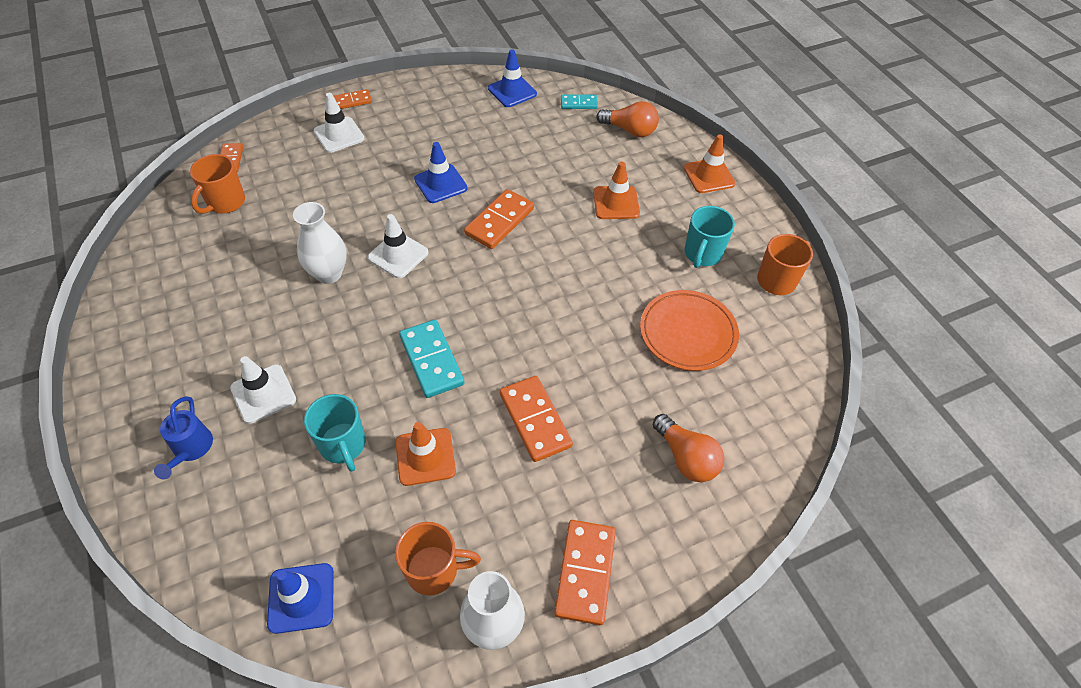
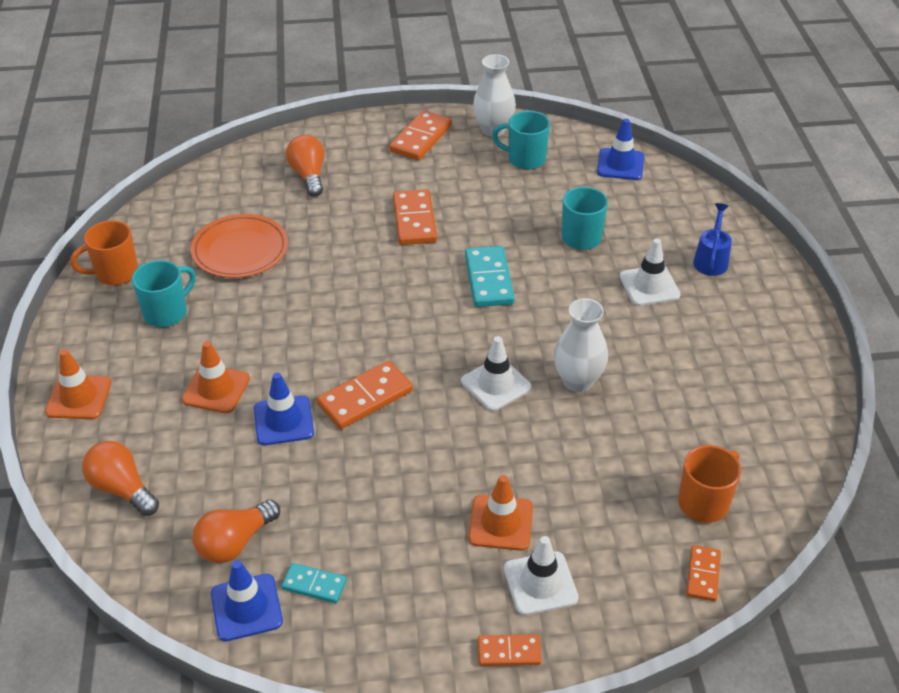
camera: 160 degrees left, 10 degrees down
(425, 456) = (514, 216): orange traffic cone -> orange traffic cone (501, 523)
(434, 570) = (525, 159): orange mug -> turquoise mug
(440, 184) = (417, 465): blue traffic cone -> blue traffic cone (283, 421)
(538, 118) = (235, 543): none -> orange light bulb
(579, 103) = (160, 556): turquoise domino -> turquoise domino (314, 585)

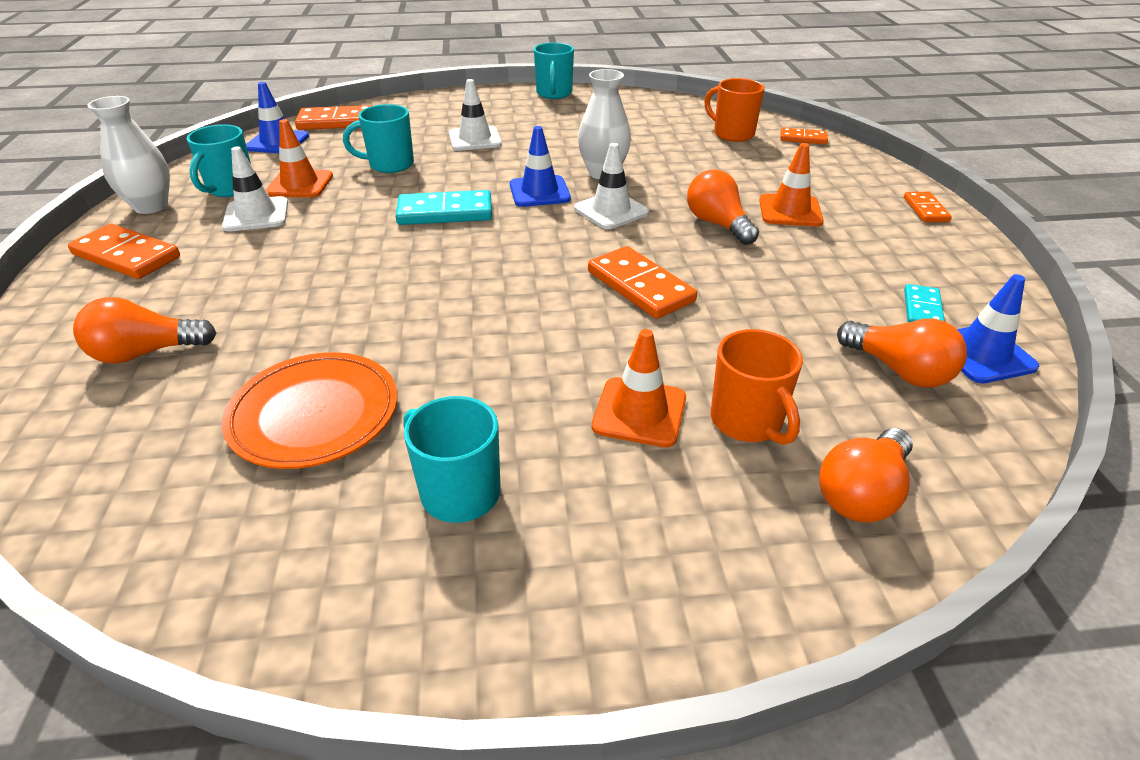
camera: 90 degrees left, 5 degrees down
(79, 397) = (680, 591): orange traffic cone -> orange traffic cone (300, 184)
(115, 273) = (320, 593): orange mug -> orange mug (747, 422)
(283, 421) = (689, 345): blue traffic cone -> blue traffic cone (539, 192)
(415, 220) = (313, 258): orange domino -> orange domino (337, 122)
(471, 460) = (718, 224): none -> orange light bulb
(540, 583) = (847, 195): white traffic cone -> white traffic cone (256, 215)
(711, 260) = (445, 115): blue watering can -> none
(800, 342) = (554, 94): none -> turquoise mug

